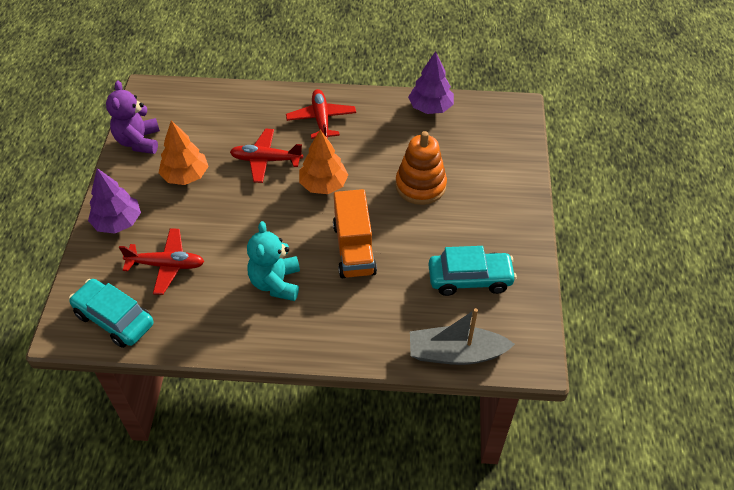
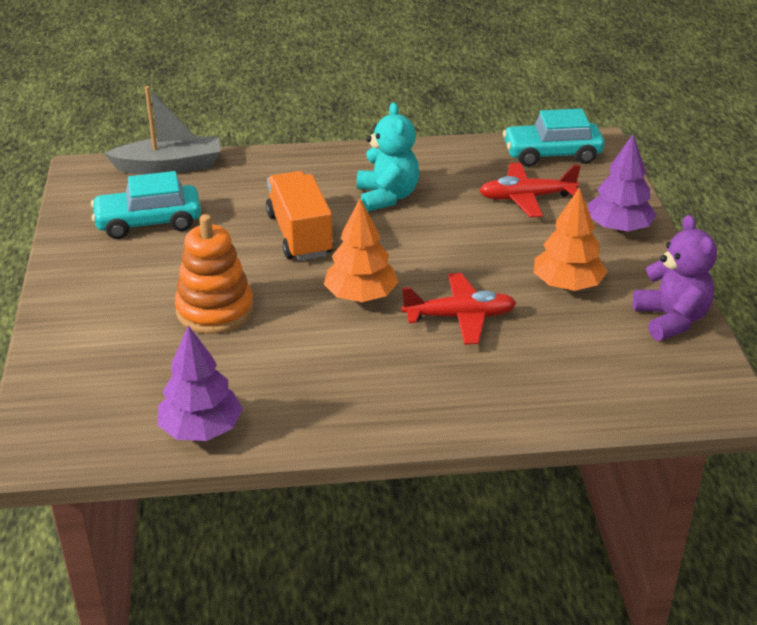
camera: 170 degrees right, 15 degrees down
(114, 319) = (552, 154): turquoise car -> turquoise car turned 150 degrees clockwise
(321, 119) = (394, 386): red plane -> none

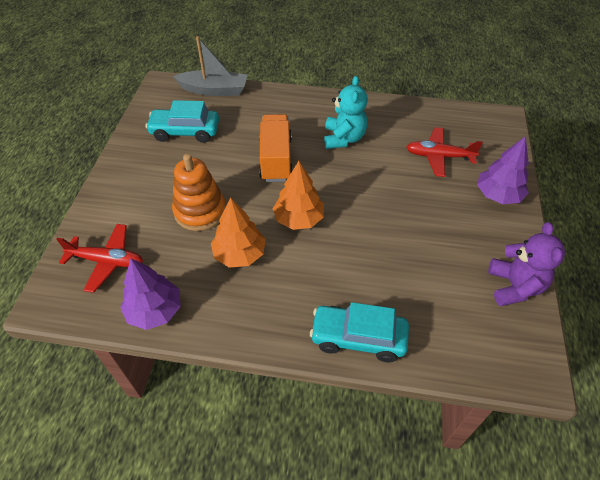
camera: 15 degrees right, 15 degrees up
(460, 317) = (360, 251): red plane -> red plane (107, 261)
(552, 154) = (468, 123): turquoise car -> turquoise car (358, 338)
(567, 285) = (445, 238): orange tree -> orange tree (239, 254)

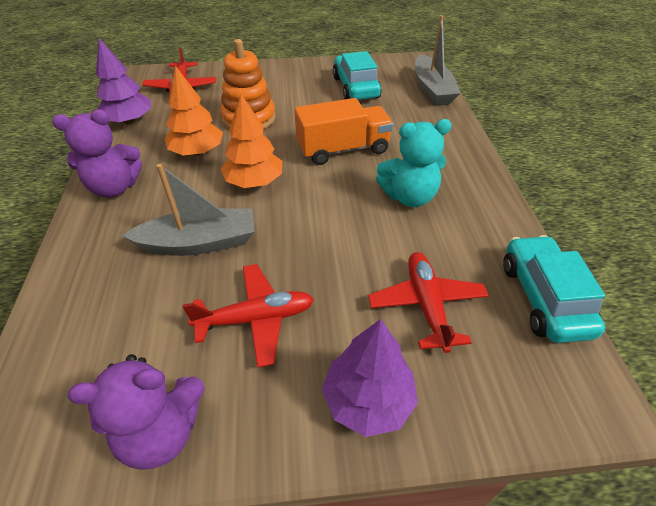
camera: 75 degrees right, 5 degrees down
(272, 320) = (114, 188): none -> purple teddy bear
(358, 338) = (85, 254): turquoise car -> turquoise car (543, 298)
(362, 259) = (199, 243): none -> grey boat
(439, 234) = (256, 319): none -> red plane

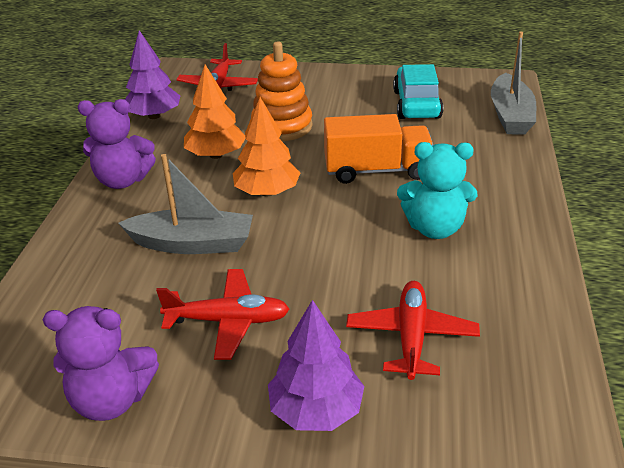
camera: 15 degrees right, 10 degrees down
(543, 298) = (549, 351): turquoise car -> none

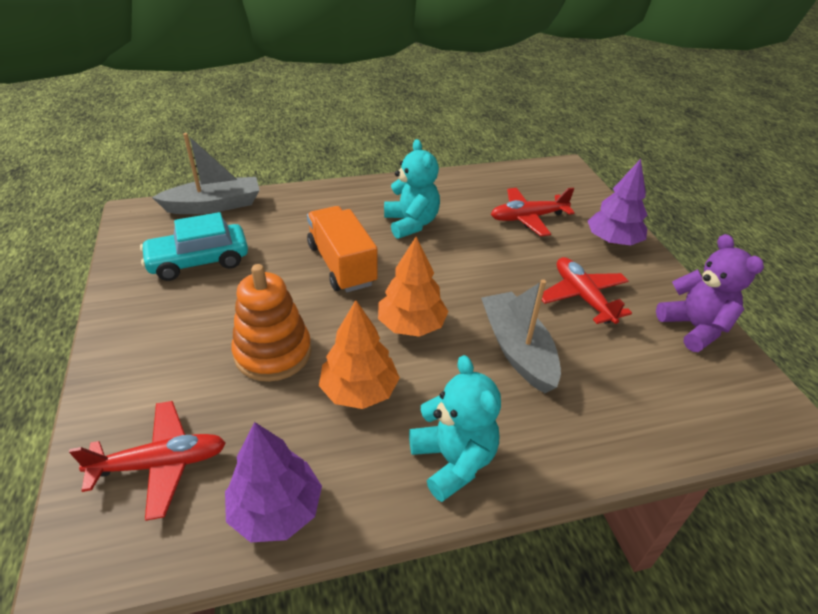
camera: 115 degrees left, 5 degrees up
(123, 180) = (453, 461): purple teddy bear -> turquoise teddy bear

